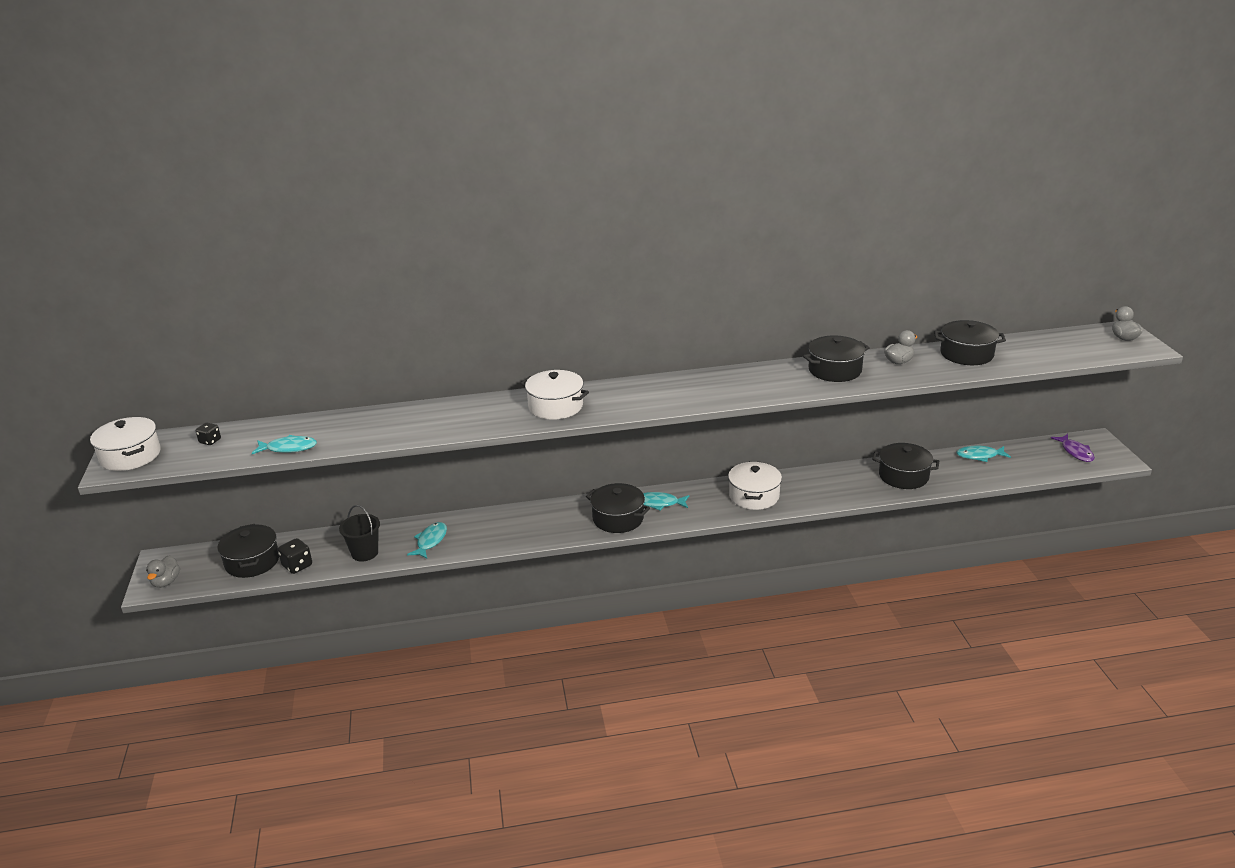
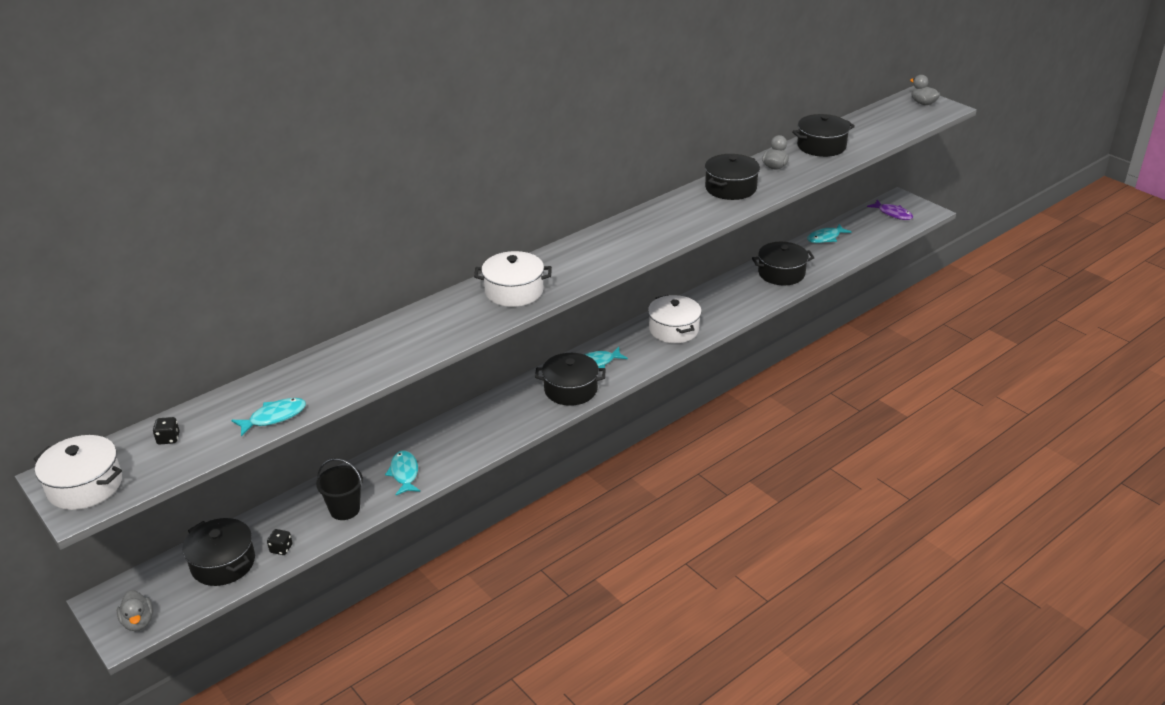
camera: 30 degrees left, 5 degrees up
(297, 566) = (281, 549): black dice -> black dice, size x0.66

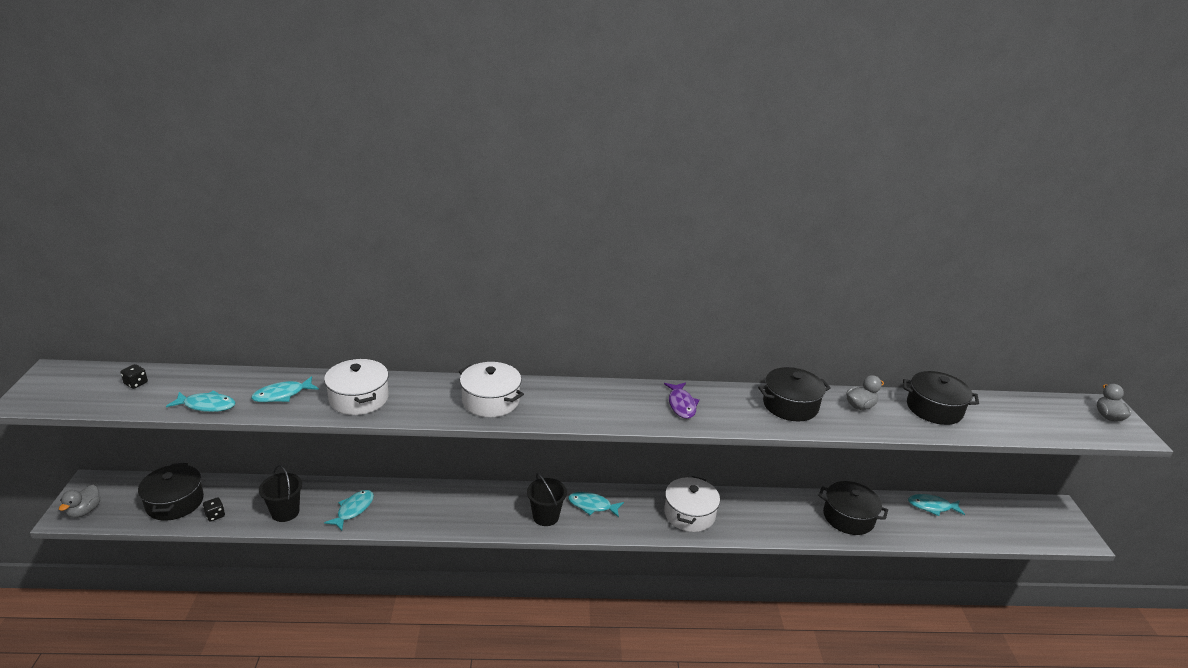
camera: 35 degrees right, 5 degrees down
(85, 486) = (52, 388): white pot -> white pot (359, 398)
(329, 375) = (282, 395): none -> turquoise fish
(570, 389) = (545, 516): black pot -> black bucket
(893, 214) = (1034, 520): purple fish -> purple fish (681, 405)

